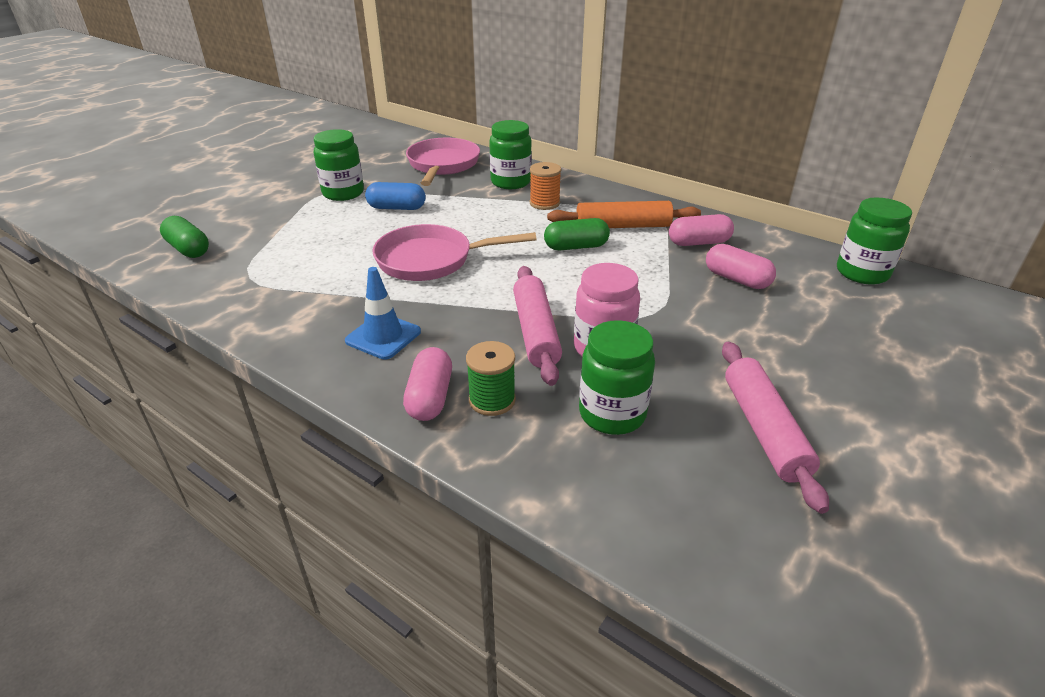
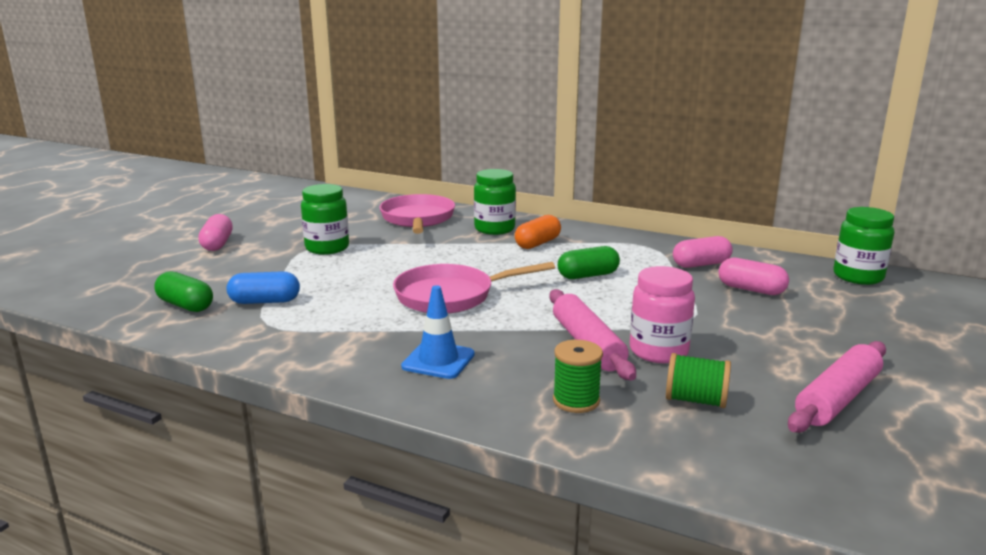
camera: 10 degrees left, 15 degrees down
(396, 208) = (391, 256): blue capsule -> blue capsule (265, 301)
(430, 397) = (514, 404): pink capsule -> pink capsule (217, 244)
(544, 203) = (537, 243): orange spool -> orange capsule
(612, 414) = (695, 400): green jar -> green spool
(622, 226) = (623, 256): orange rolling pin -> none
(764, 430) = (837, 398): pink rolling pin -> pink rolling pin turned 60 degrees clockwise

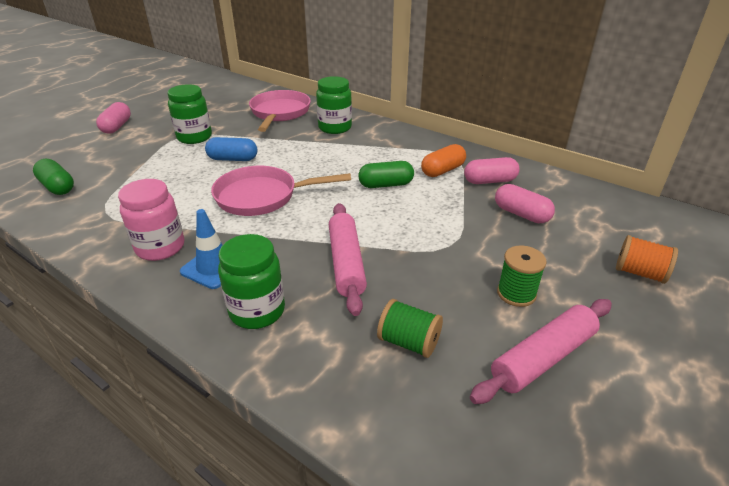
camera: 10 degrees right, 15 degrees up
(265, 301) = (117, 189): blue capsule -> blue capsule (233, 159)
(537, 243) = (362, 146): orange capsule -> orange capsule (443, 170)
(576, 400) = (303, 328): green spool -> green spool (516, 293)
(658, 351) = (404, 278): pink jar -> pink jar (160, 247)
(858, 277) = (628, 208): green jar -> green jar (257, 311)
(896, 326) = (639, 273): none -> orange spool

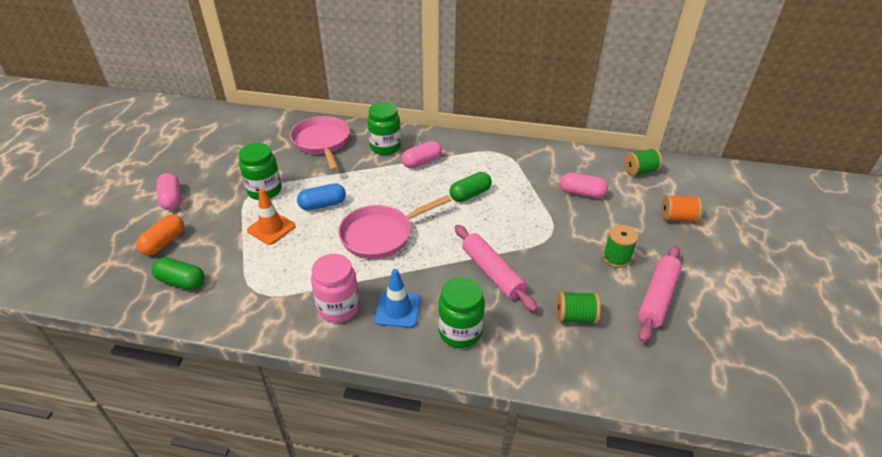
camera: 25 degrees left, 5 degrees up
(170, 166) = (271, 228): none -> orange traffic cone
(443, 170) = (503, 169): orange capsule -> orange capsule (164, 242)
(490, 181) = (543, 169): pink capsule -> pink capsule (422, 162)
(618, 210) = (640, 171): none -> green spool

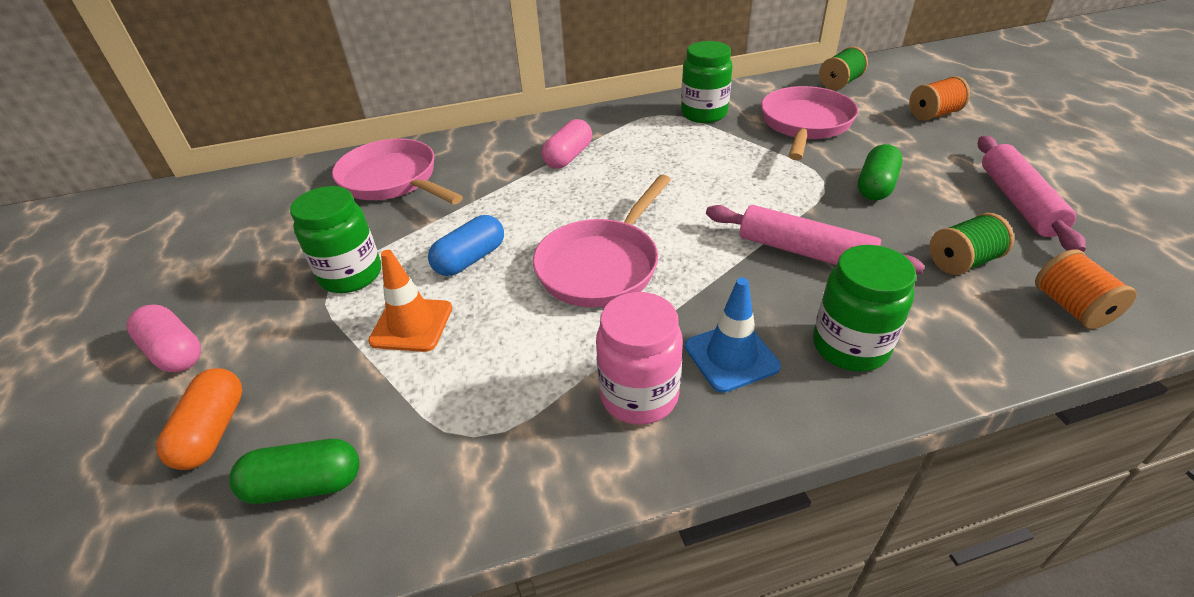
camera: 25 degrees left, 0 degrees up
(385, 147) = (497, 156): green jar -> green jar (704, 114)
(470, 194) = (673, 172): green capsule -> green capsule (875, 186)
(582, 193) = (805, 124): pink capsule -> pink pan
(606, 369) = (1071, 307): none -> orange spool
(616, 258) = (924, 178): green spool -> none

